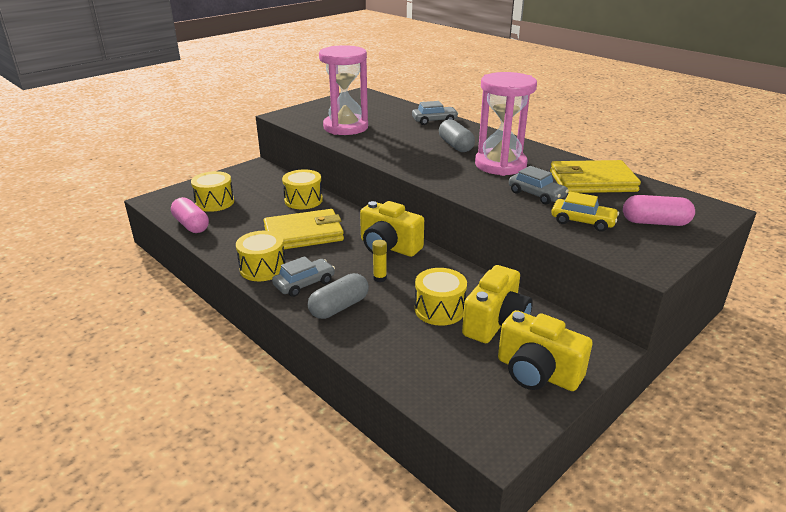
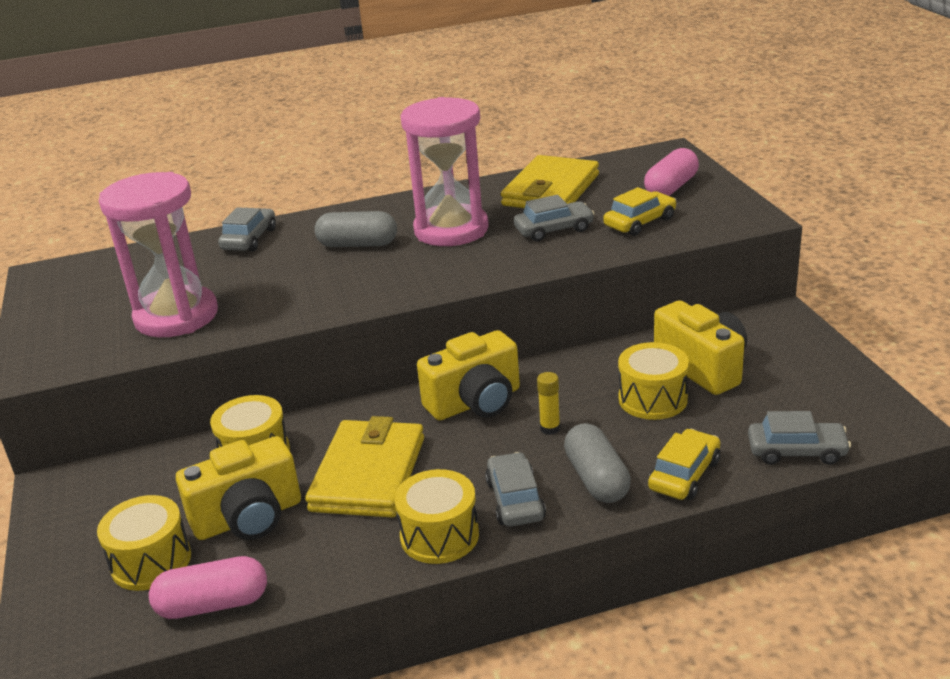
camera: 60 degrees left, 0 degrees up
(363, 341) = (684, 475): none -> yellow car
(421, 388) = (796, 451): none -> grey car
(537, 373) = (803, 368): yellow camera -> yellow camera (248, 518)

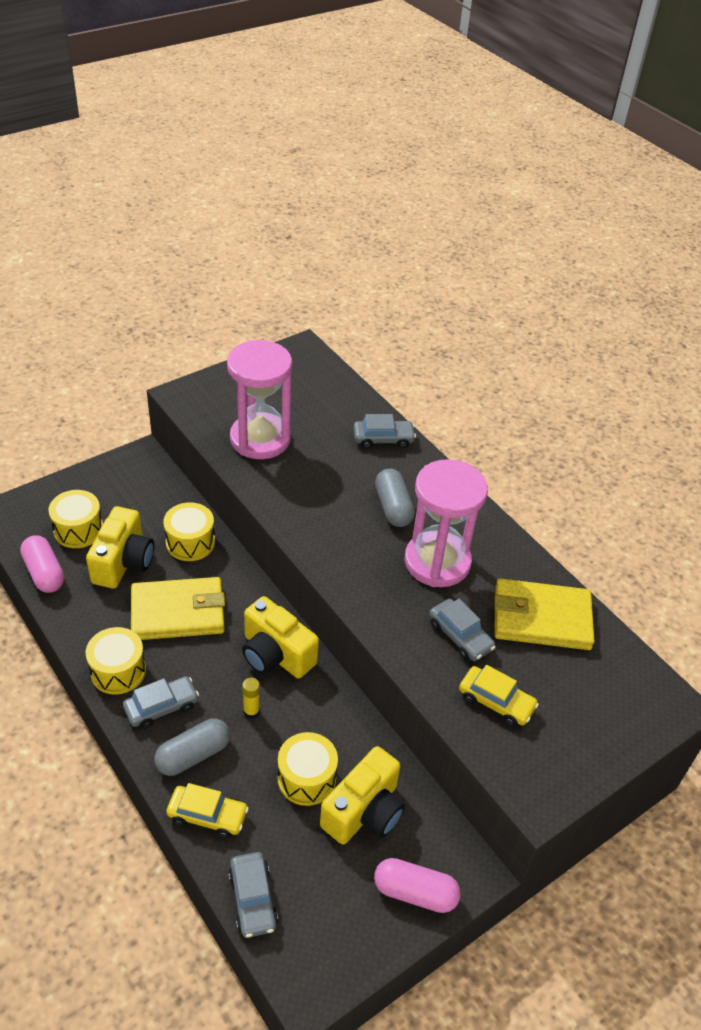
camera: 65 degrees right, 15 degrees up
(248, 518) = (123, 562): yellow camera -> yellow camera turned 120 degrees counterclockwise
(671, 188) = (583, 718): pink capsule -> pink capsule (415, 892)

